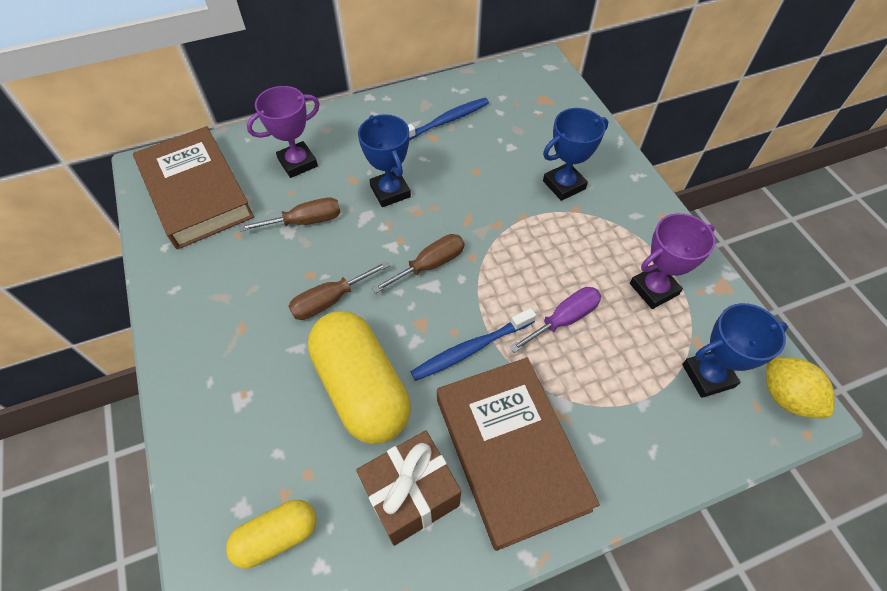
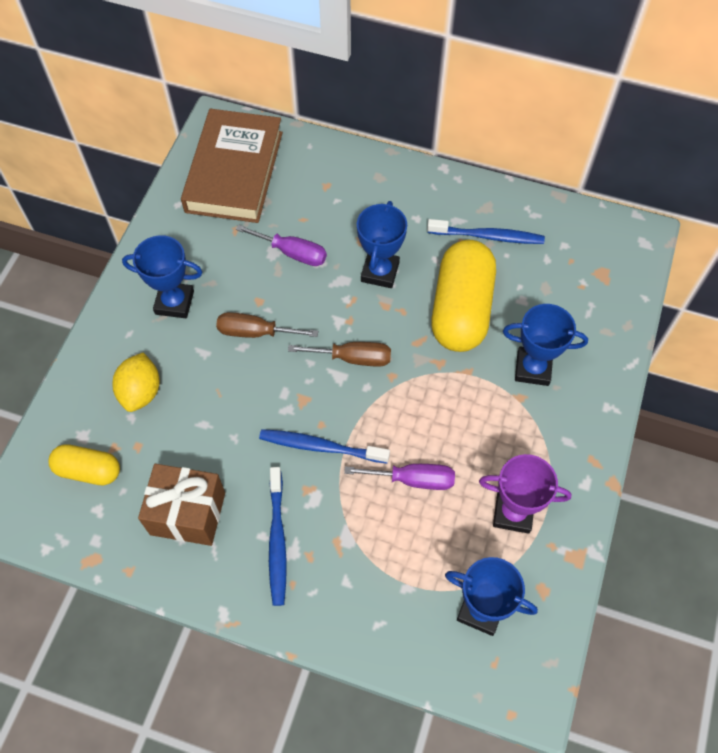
camera: 40 degrees right, 5 degrees up
(232, 326) = (174, 302): none -> blue trophy
(298, 163) = (330, 195): purple trophy -> none
(305, 221) = (292, 253): brown screwdriver -> purple screwdriver
(362, 387) = (220, 415): yellow capsule -> yellow capsule (461, 309)
(510, 452) = (277, 540): brown book -> blue toothbrush
(785, 396) = (526, 676): yellow lemon -> yellow lemon (141, 392)

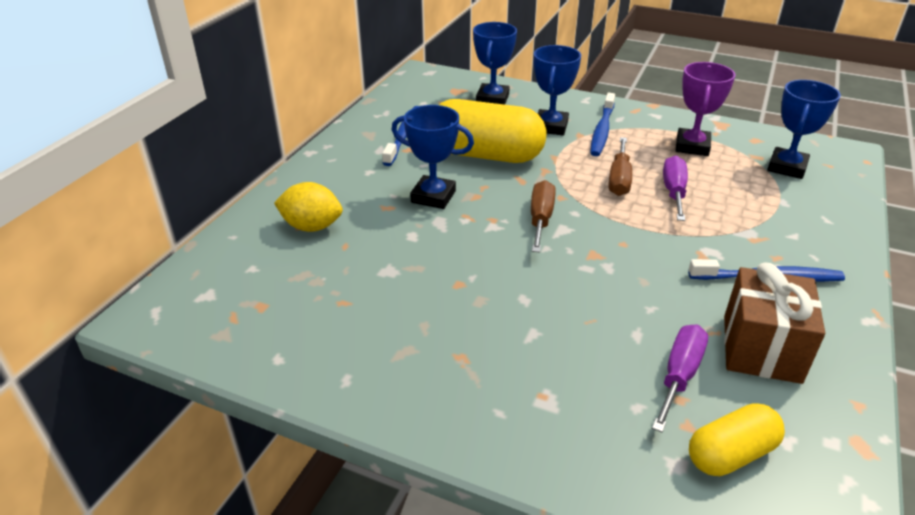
camera: 85 degrees left, 25 degrees down
(88, 470) = (731, 454): yellow capsule -> yellow capsule turned 45 degrees clockwise
(141, 392) = (596, 396): yellow lemon -> yellow lemon (312, 227)
(174, 302) = (451, 361): blue trophy -> blue trophy (492, 99)
(234, 171) = (243, 301): brown book -> none
(255, 332) = (504, 287): brown screwdriver -> brown screwdriver (619, 179)
(292, 253) = (393, 255): purple screwdriver -> purple screwdriver (679, 375)
(321, 447) = (650, 244): blue toothbrush -> blue toothbrush (602, 130)

